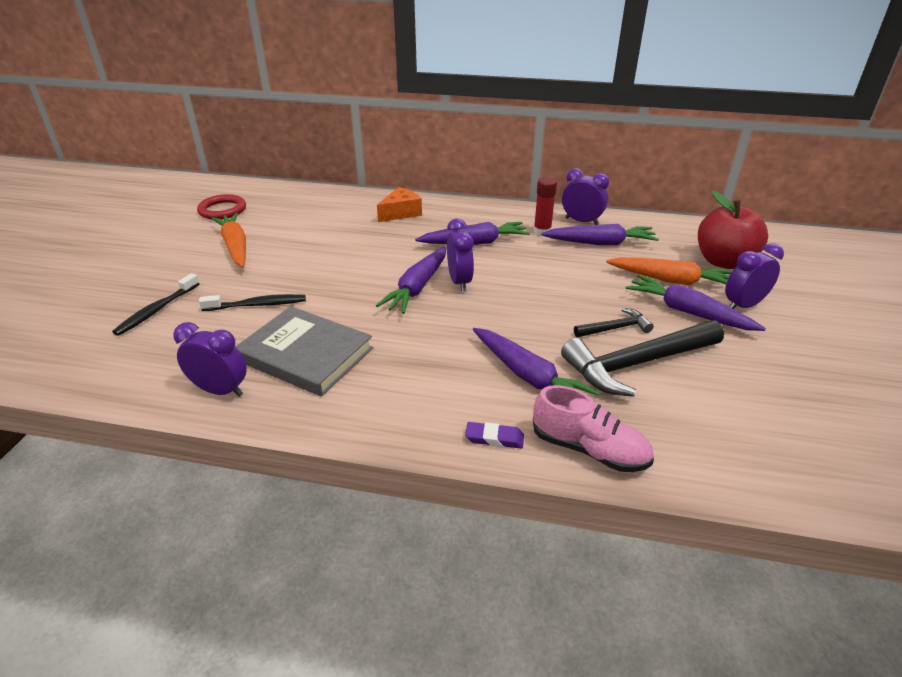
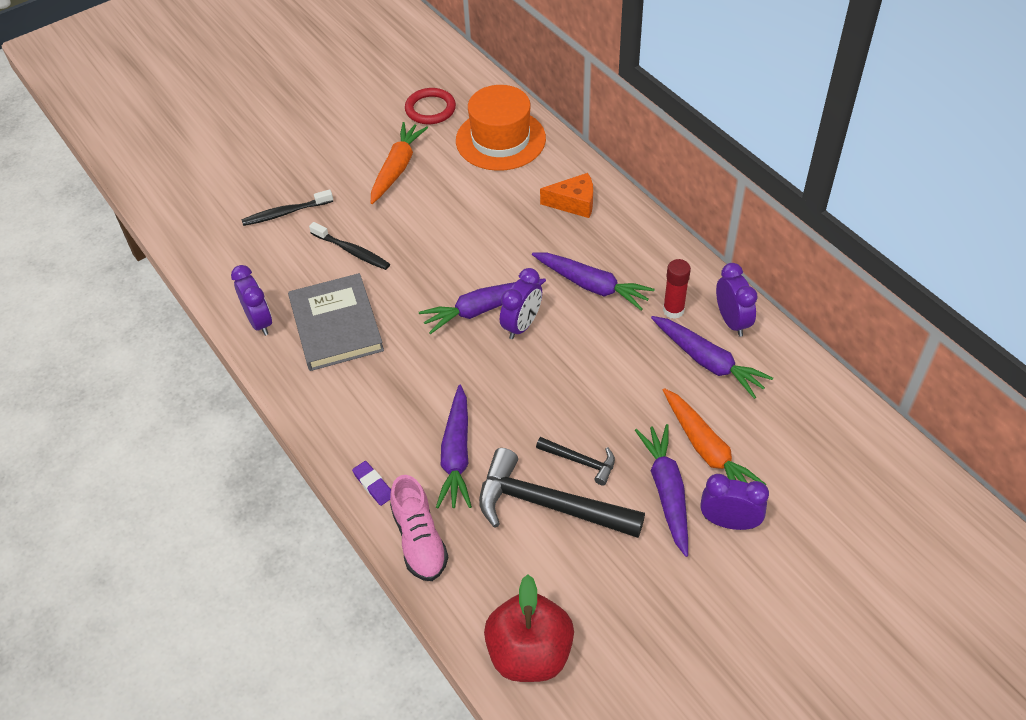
camera: 45 degrees right, 15 degrees up
(302, 205) = (500, 139): none -> orange hat
(723, 261) = (796, 465): red apple -> red apple (529, 653)

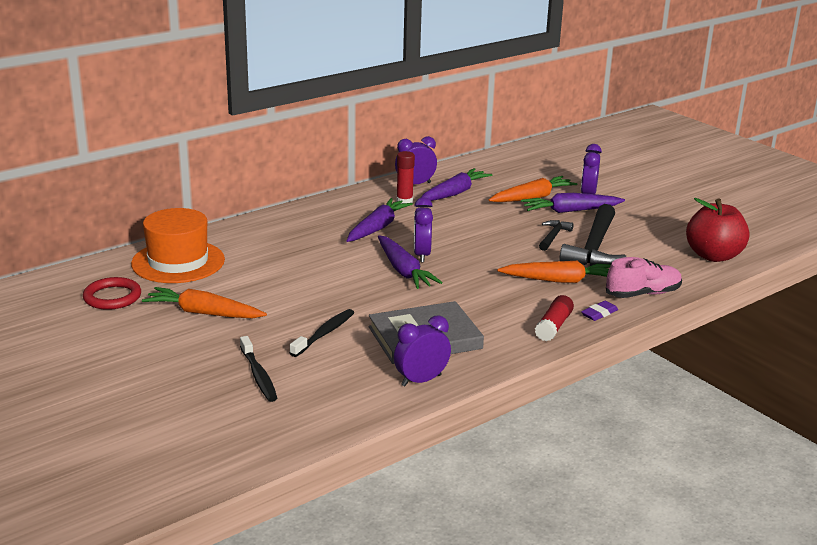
camera: 95 degrees left, 25 degrees down
(348, 437) = (553, 326): none -> red glue stick
(456, 455) = (560, 280): purple carrot -> orange carrot
(522, 325) = (421, 255): purple clock -> purple clock turned 120 degrees counterclockwise
(574, 203) = (277, 232): orange cheese -> none

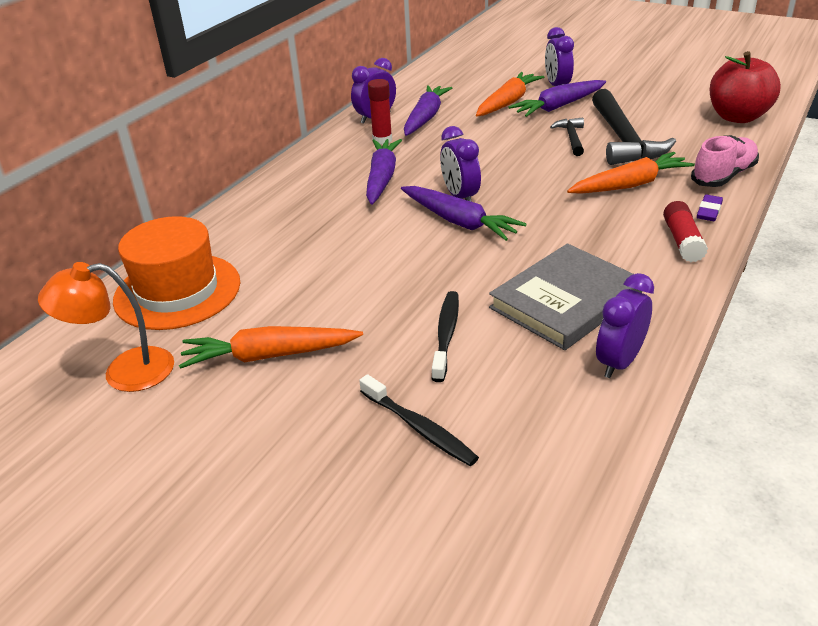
camera: 20 degrees left, 10 degrees up
(112, 297) = (124, 372): red ring -> orange lamp

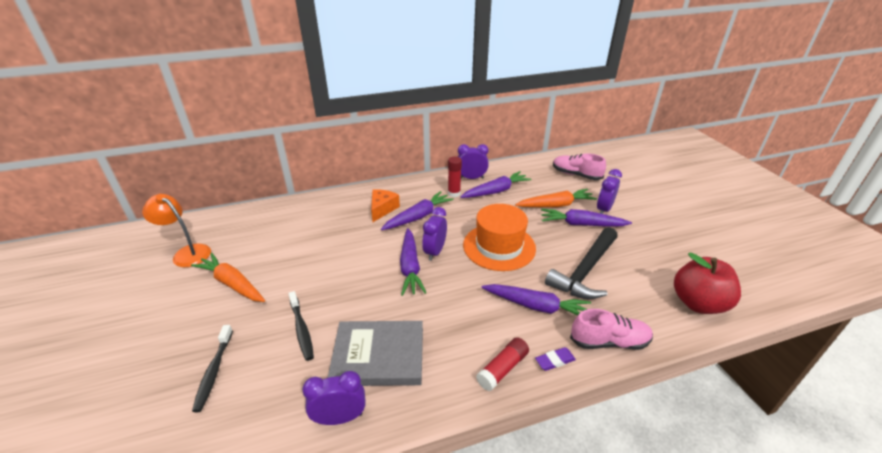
camera: 40 degrees right, 0 degrees up
(177, 291) = (257, 226): orange hat -> orange hat (499, 246)
(323, 192) = (382, 209): none -> orange cheese
(446, 334) = (301, 329): black toothbrush -> black toothbrush turned 105 degrees clockwise
(482, 69) = (576, 175): none -> pink shoe
(571, 138) = (554, 251): black hammer -> none
(630, 185) = (536, 306): orange carrot -> purple carrot

